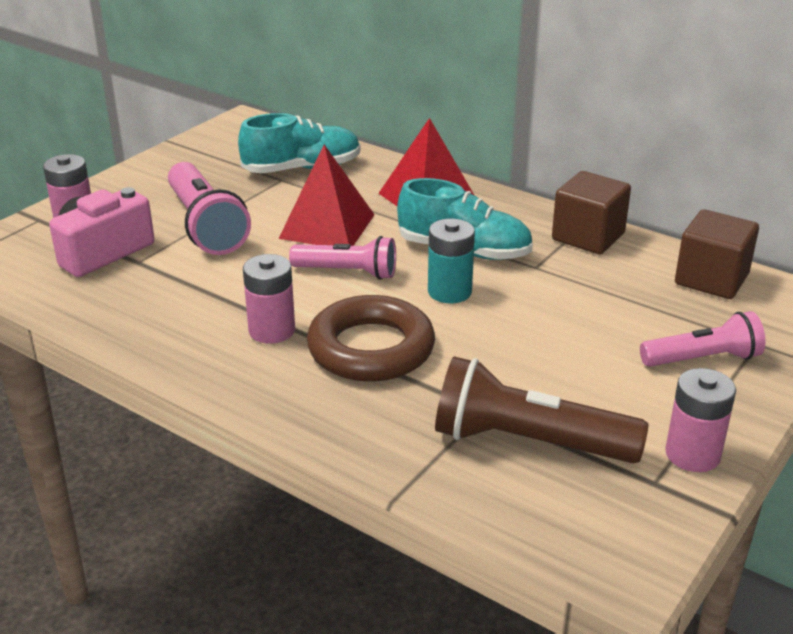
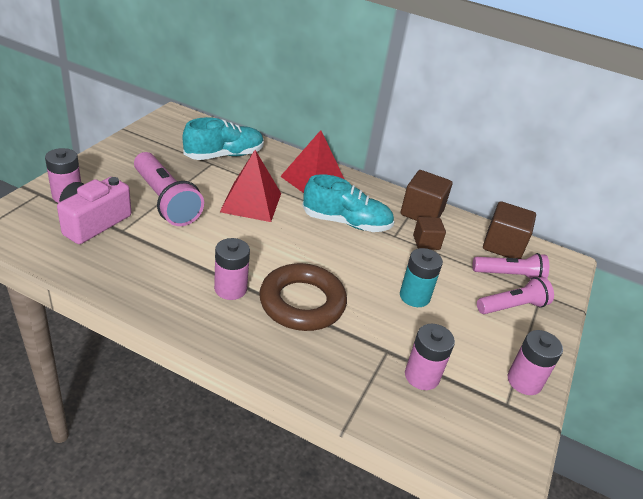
camera: 15 degrees left, 5 degrees up
(347, 272) = (273, 240): pink flashlight -> pink flashlight (509, 275)
(449, 292) = (344, 256): turquoise battery -> turquoise battery (414, 296)
(528, 442) = (422, 376): brown flashlight -> pink battery
(584, 275) = (426, 242): none -> brown cube

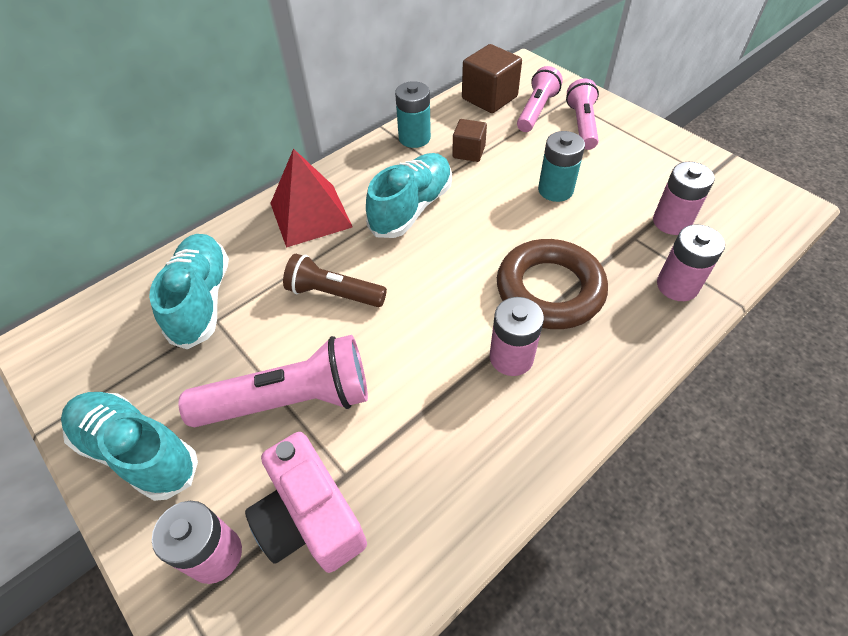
camera: 60 degrees left, 15 degrees up
(120, 159) = (137, 451): none -> turquoise shoe
(251, 202) = (334, 293): red pyramid -> brown flashlight
(422, 212) = (414, 138): brown cube -> turquoise battery
(524, 381) = (681, 154): pink battery -> pink battery (677, 286)

